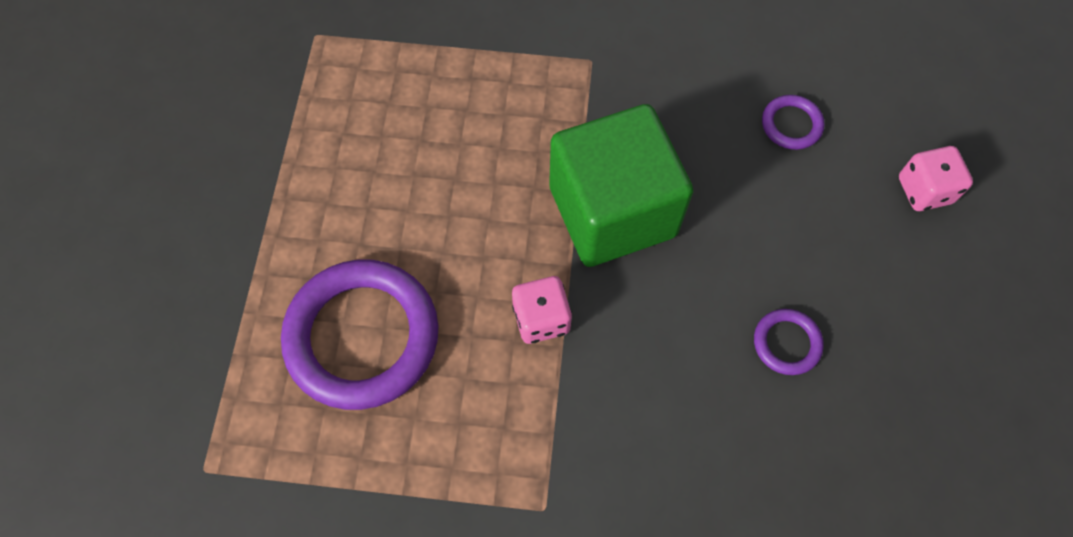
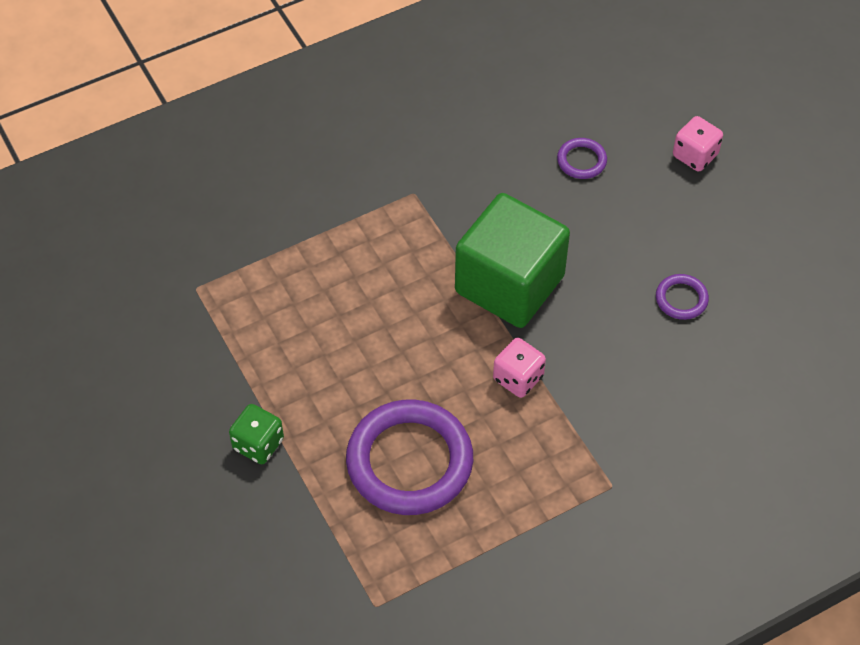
camera: 35 degrees left, 10 degrees down
(241, 223) = (258, 444): none -> green dice

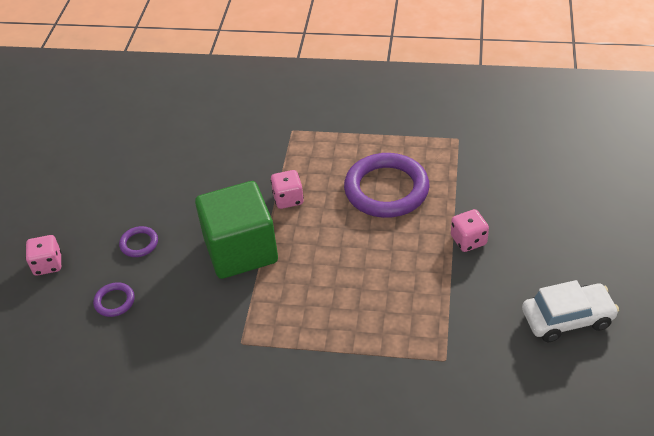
camera: 140 degrees left, 10 degrees down
(90, 404) = (567, 319): none -> white car
(258, 444) = (468, 240): green dice -> pink dice
(681, 299) = (158, 192): purple ring -> purple ring (139, 243)

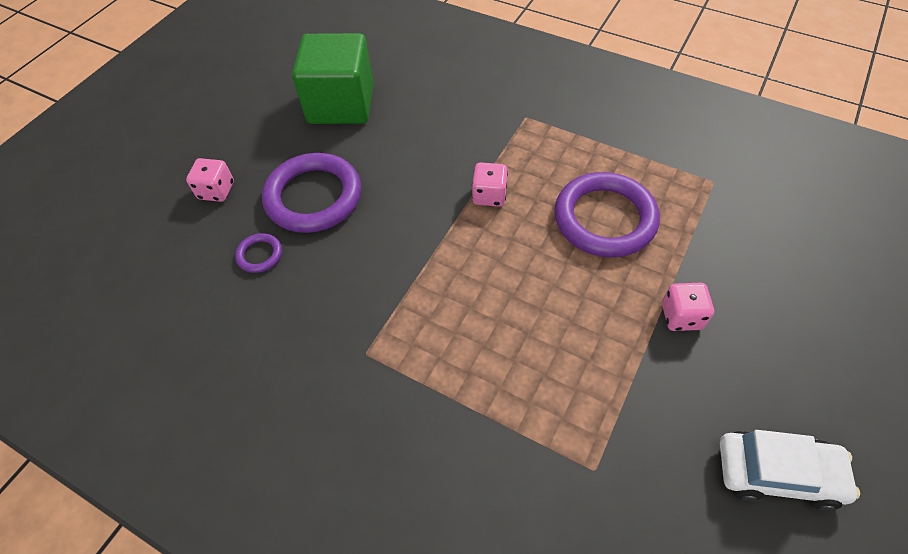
camera: 20 degrees right, 10 degrees up
(139, 243) = (313, 197): purple ring -> purple ring, size x2.26
(241, 250) = (413, 239): green cube -> green cube (341, 104)

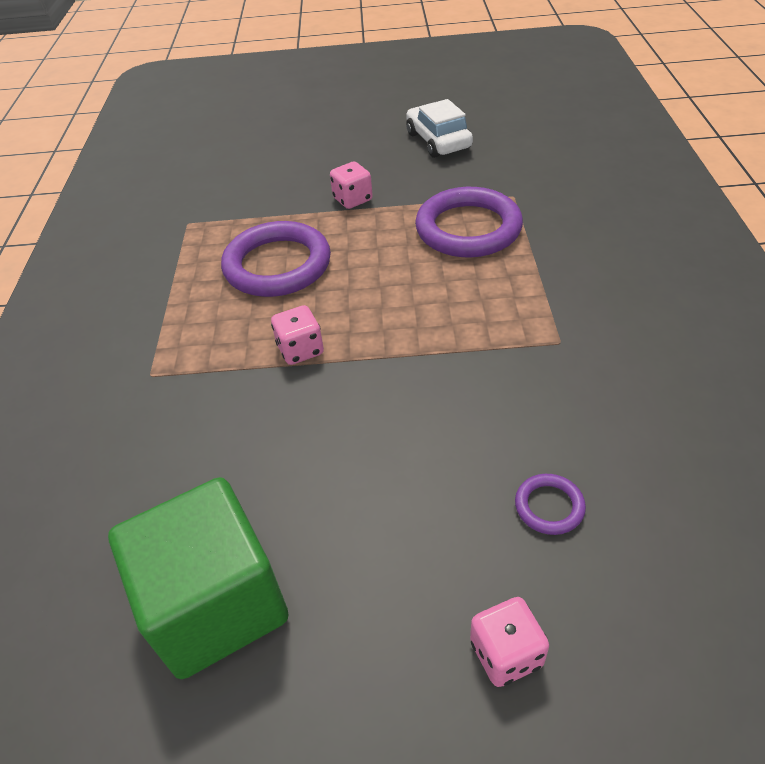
camera: 120 degrees left, 10 degrees down
(313, 197) = (420, 511): purple ring -> purple ring (468, 229)

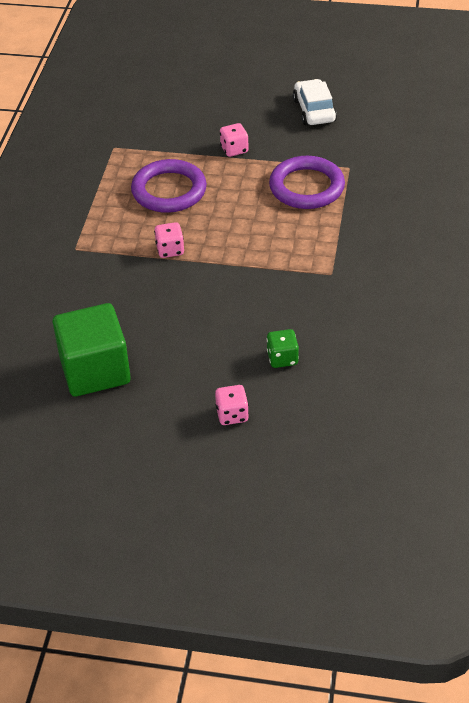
camera: 10 degrees right, 0 degrees up
(549, 506) = (282, 358): purple ring -> green dice

